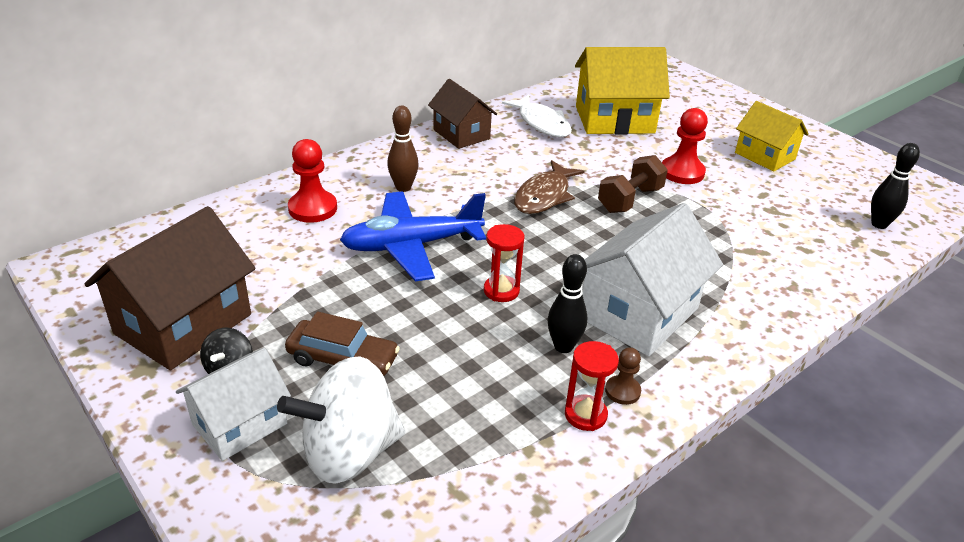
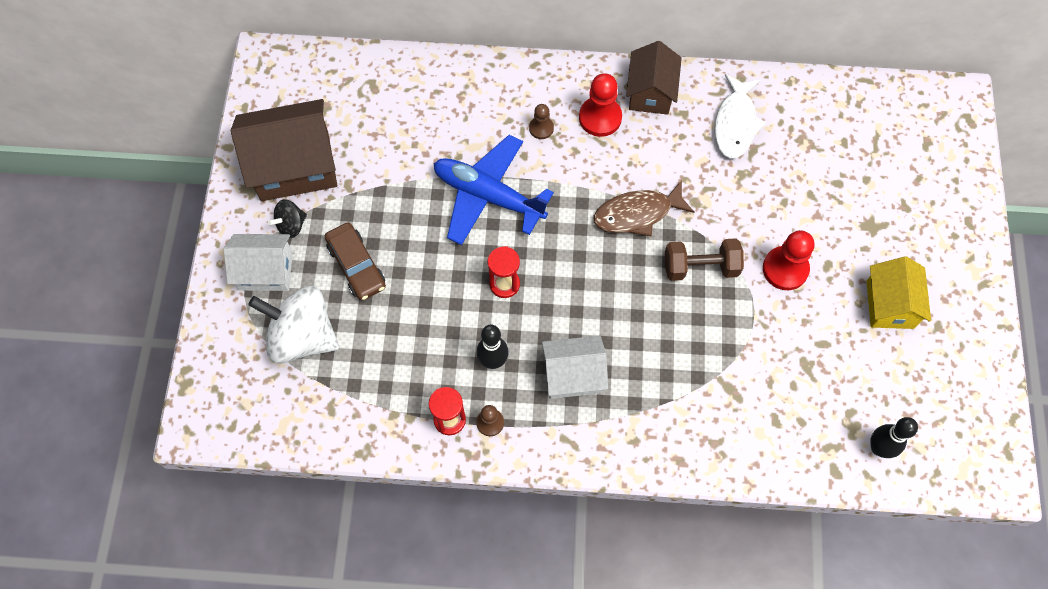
camera: 45 degrees right, 30 degrees up
(313, 208) = (457, 107): red pawn -> red pawn (600, 118)
(403, 187) = (541, 128): brown bowling pin -> brown pawn
(614, 119) = (808, 162): yellow house -> none
(638, 313) = (573, 375): white house -> white house, size x0.63

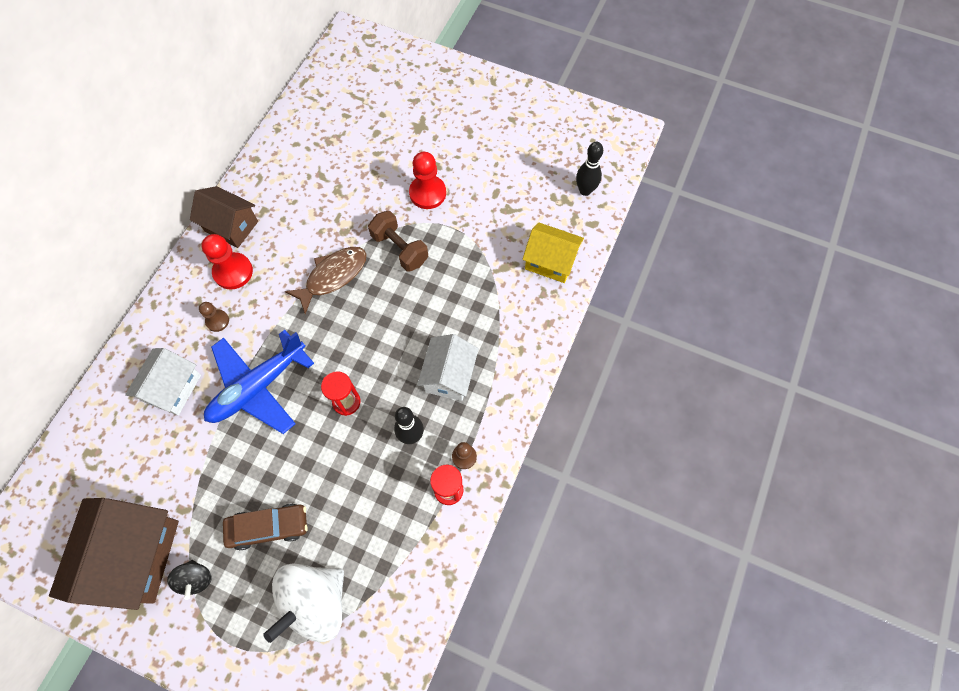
camera: 70 degrees left, 0 degrees up
(266, 271) = (231, 620): white house -> white house (173, 388)
(637, 213) = (333, 276): brown fish -> brown fish turned 135 degrees counterclockwise
(700, 267) = (400, 249): brown dumbbell -> brown dumbbell turned 60 degrees counterclockwise
(735, 123) = (292, 178): white fish -> none
(889, 304) = (484, 140): yellow house -> yellow house (550, 261)

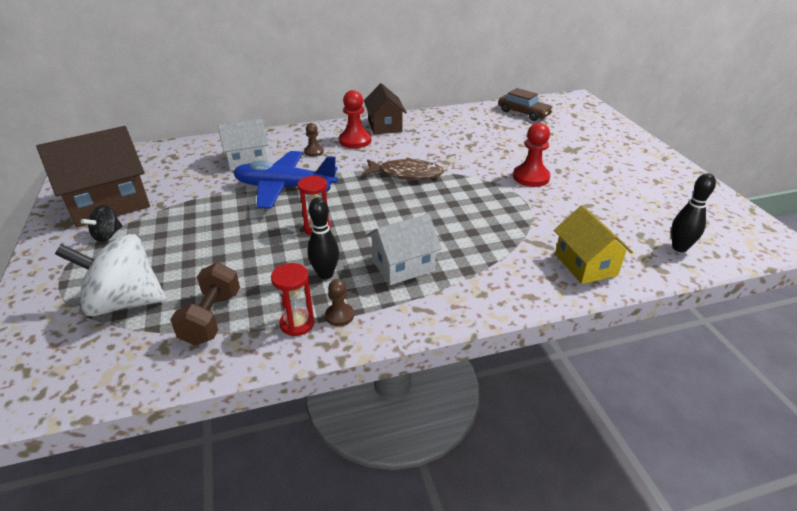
camera: 50 degrees right, 30 degrees down
(268, 527) = (176, 246): brown car -> brown car (523, 113)
(400, 249) = (470, 188): brown dumbbell -> brown dumbbell (211, 318)

